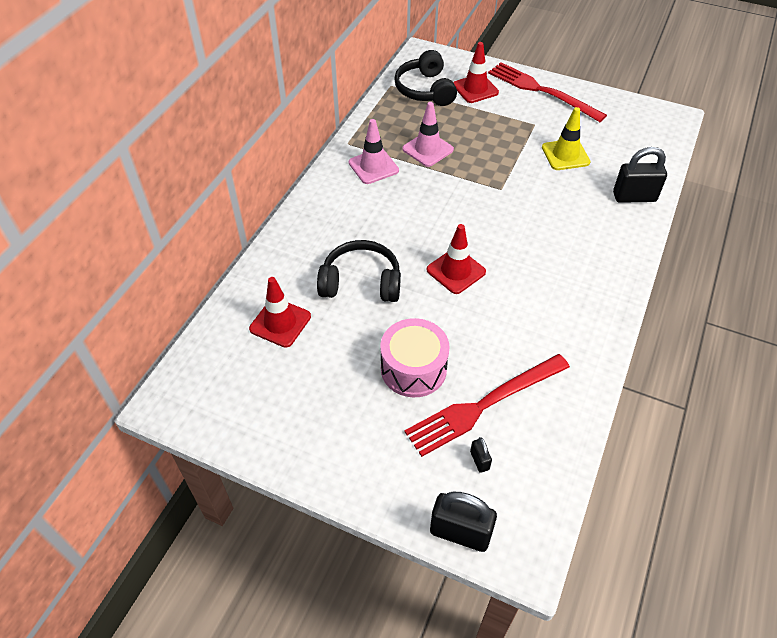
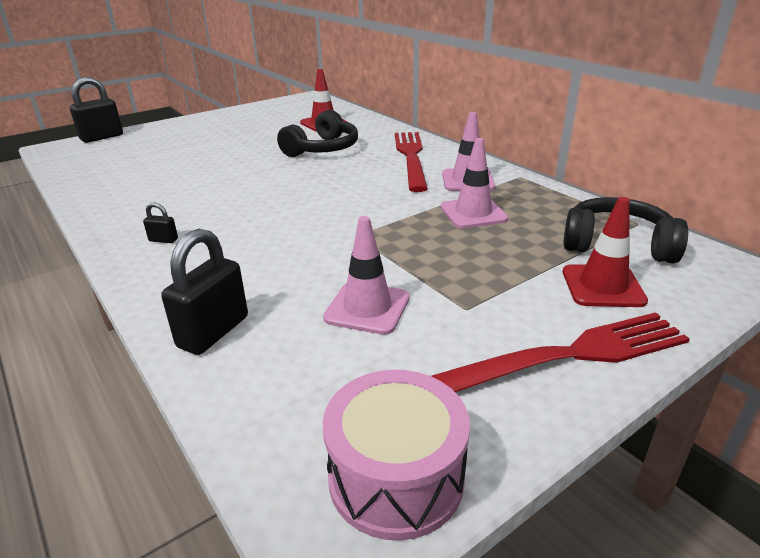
camera: 120 degrees right, 20 degrees down
(413, 369) = (219, 149): pink drum -> pink drum (396, 477)
(456, 271) = (279, 182): red traffic cone -> none
(479, 460) = (123, 151): black padlock -> black padlock (163, 240)
(484, 405) = (152, 161): red fork -> red fork (411, 157)
(565, 155) = (367, 308): yellow traffic cone -> pink traffic cone

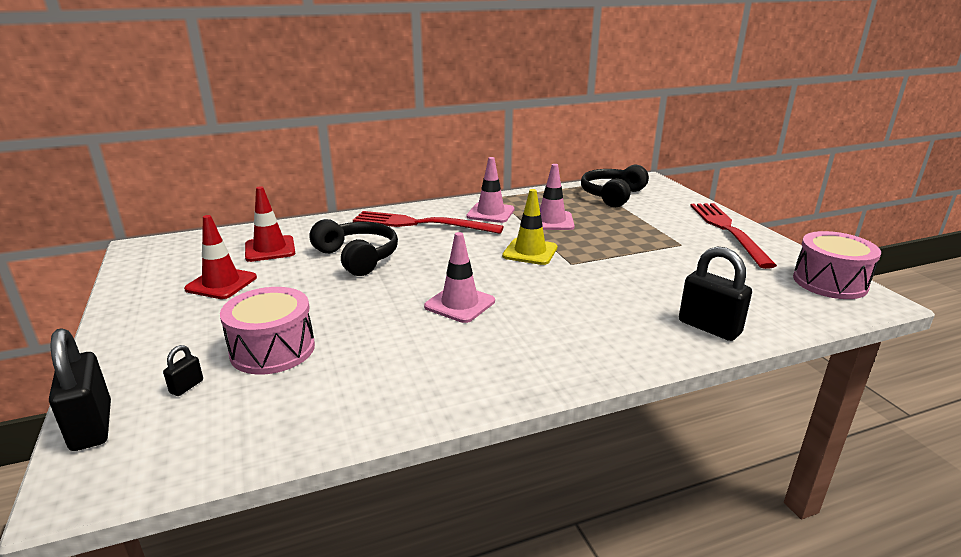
camera: 75 degrees left, 5 degrees down
(163, 240) = (544, 352): black padlock -> black padlock (186, 387)
(174, 154) = (272, 349): none -> pink drum
(367, 308) = (679, 271): pink traffic cone -> pink traffic cone (460, 304)
(374, 211) = (530, 252): none -> yellow traffic cone
(602, 286) = (660, 209): red traffic cone -> red traffic cone (221, 283)

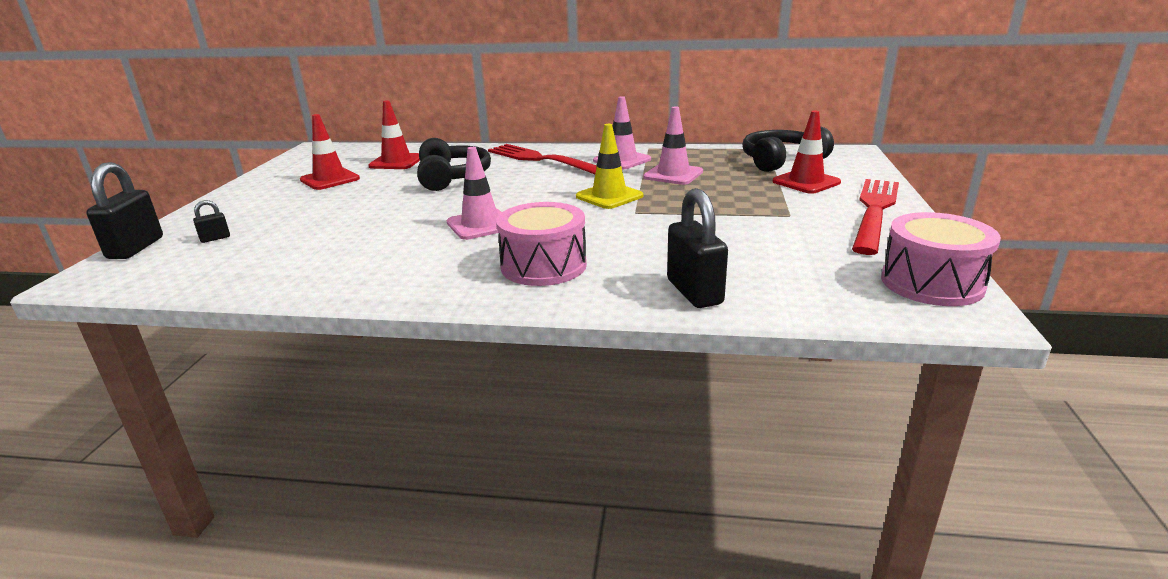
camera: 30 degrees right, 0 degrees up
(272, 349) = (298, 228): pink drum -> pink drum (543, 266)
(654, 212) = (806, 182): none -> red traffic cone

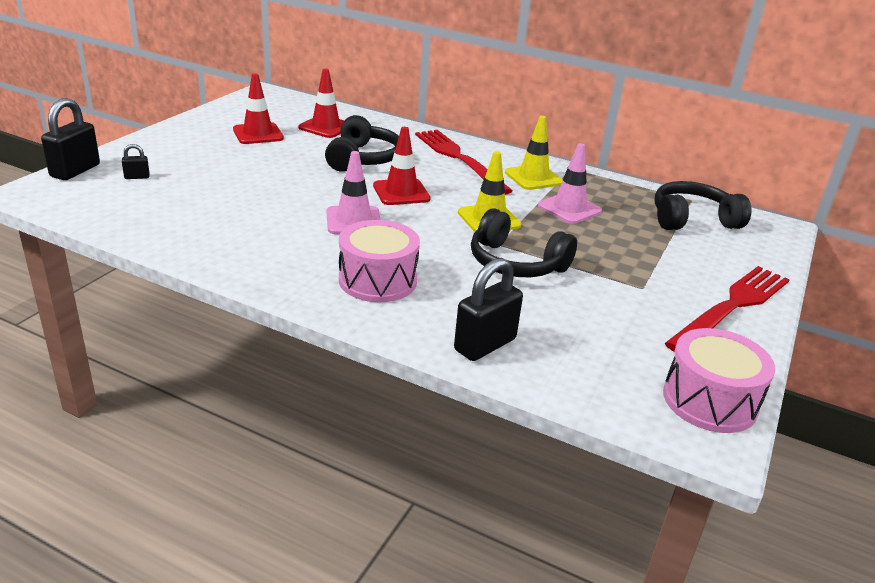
camera: 15 degrees right, 5 degrees up
(622, 160) = (533, 178): pink traffic cone -> yellow traffic cone
(663, 222) = (516, 263): none -> black headphones
(694, 292) = (485, 345): black padlock -> black padlock turned 45 degrees clockwise
(806, 182) = (694, 253): red traffic cone -> red traffic cone (401, 192)

